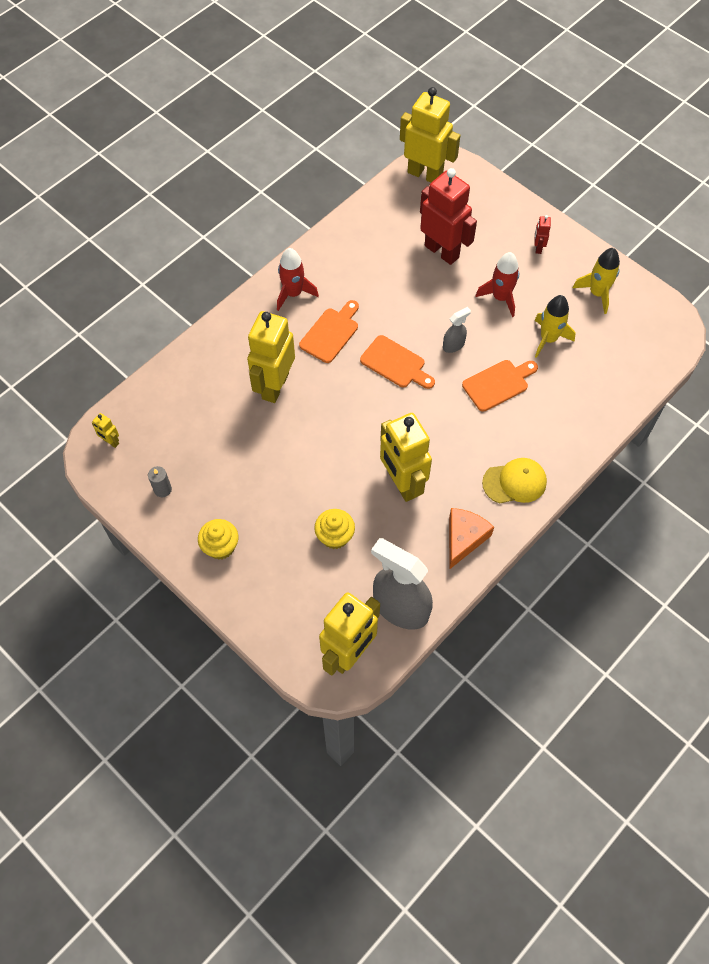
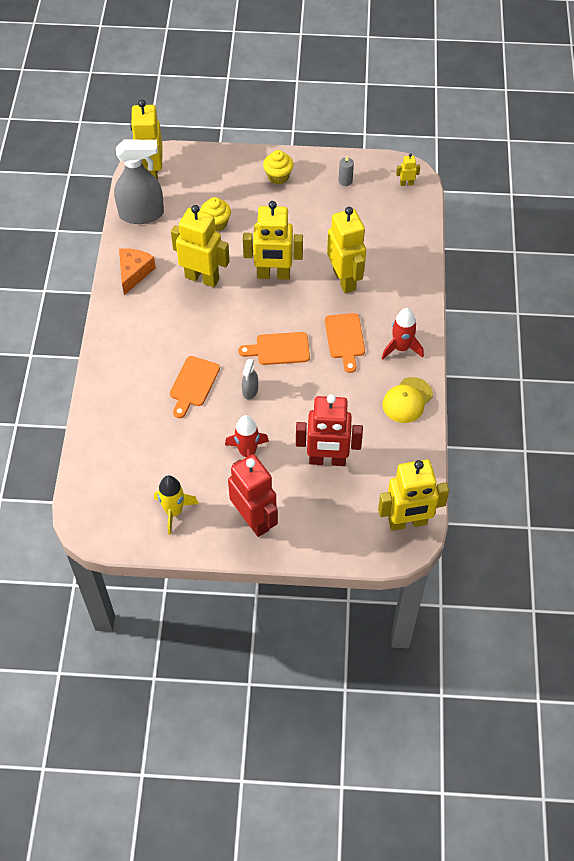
camera: 140 degrees right, 5 degrees down
(333, 438) = (273, 275): none -> yellow robot
(464, 538) = (134, 273): orange cheese -> orange cheese turned 150 degrees counterclockwise
(515, 482) = (128, 327): yellow cap -> yellow cap (407, 400)
(538, 248) = (254, 520): red robot -> red robot, size x2.40
(548, 339) = (183, 444): yellow rocket -> none

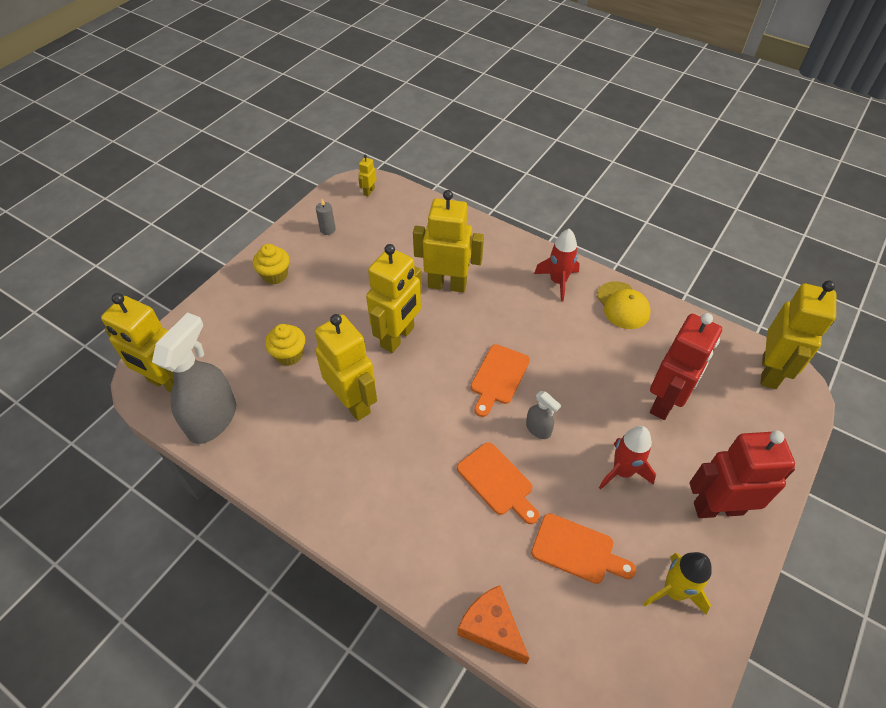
camera: 60 degrees left, 5 degrees down
(134, 273) = (292, 468): orange cheese -> orange cheese (491, 628)
(202, 278) = (353, 402): yellow robot -> yellow robot turned 90 degrees clockwise
(345, 339) = (520, 318): orange cutting board -> orange cutting board (577, 550)

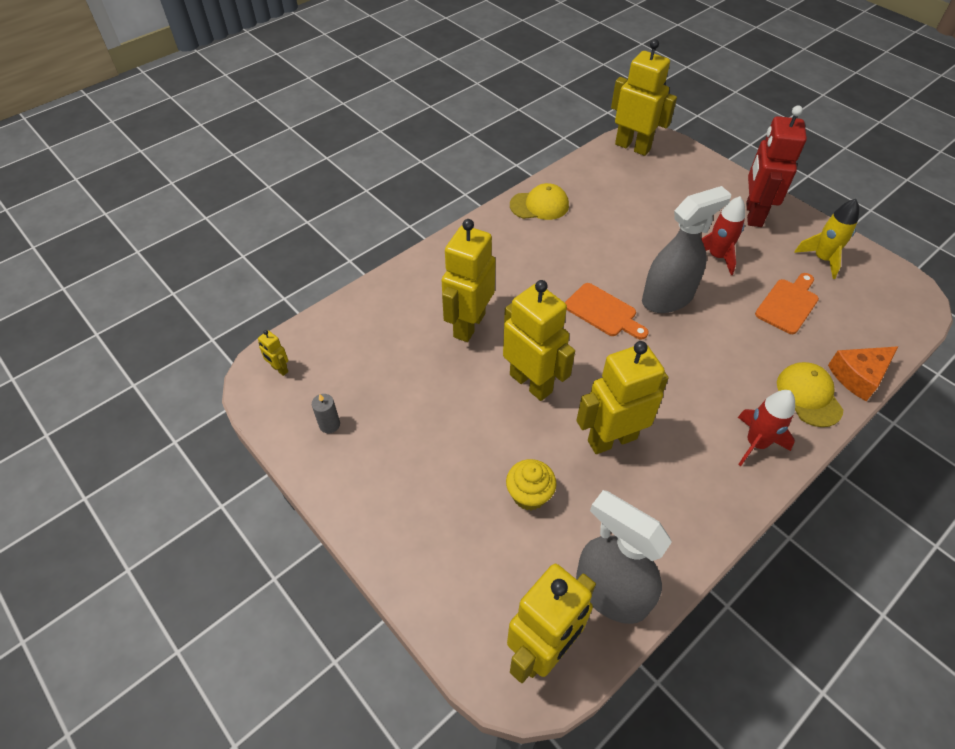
camera: 75 degrees left, 0 degrees up
(275, 275) = (389, 496): yellow cupcake -> none
(448, 572) = (809, 395): none -> yellow cap
(497, 482) = (720, 340): orange cutting board -> none
(538, 429) = (667, 298): grey spray bottle -> grey spray bottle, size x2.16
(558, 281) = (495, 239): red rocket -> red rocket (756, 443)
(665, 402) = (652, 211): red robot -> none

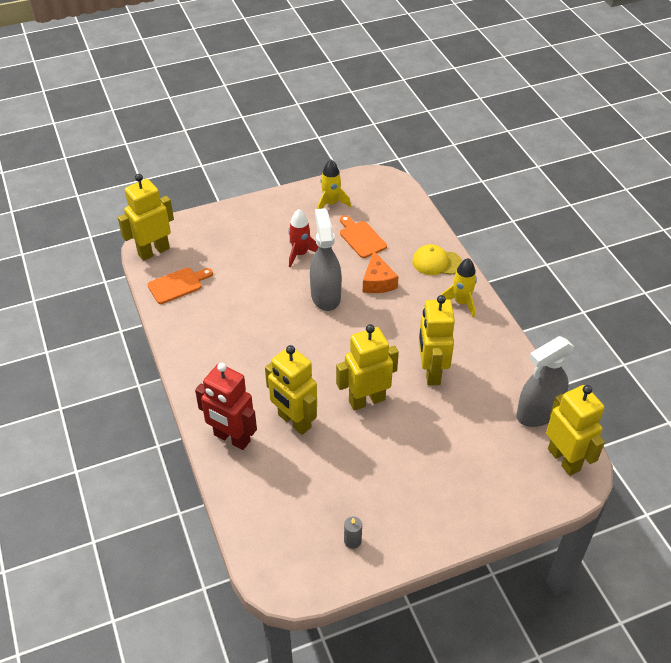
camera: 70 degrees left, 5 degrees down
(279, 369) = (279, 567): yellow robot -> none
(529, 495) = (458, 431): yellow cupcake -> none
(539, 205) = (186, 334): yellow cap -> none
(603, 312) = (321, 336): orange cutting board -> orange cutting board (178, 285)
(753, 214) = (270, 217): red robot -> red robot (231, 438)
(756, 443) = (461, 302): red rocket -> yellow rocket
(858, 376) = (431, 234): orange cheese -> orange cheese (378, 281)

